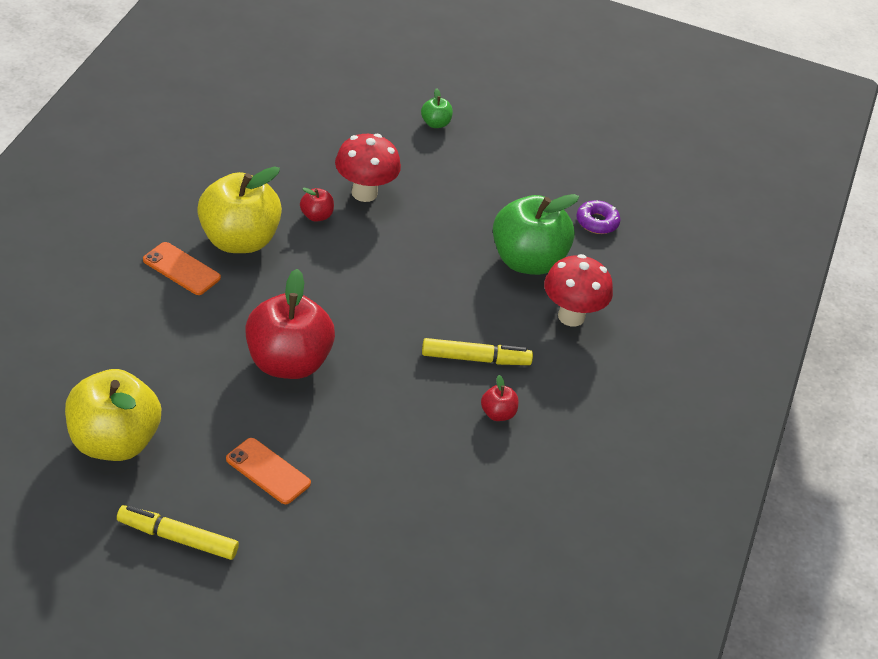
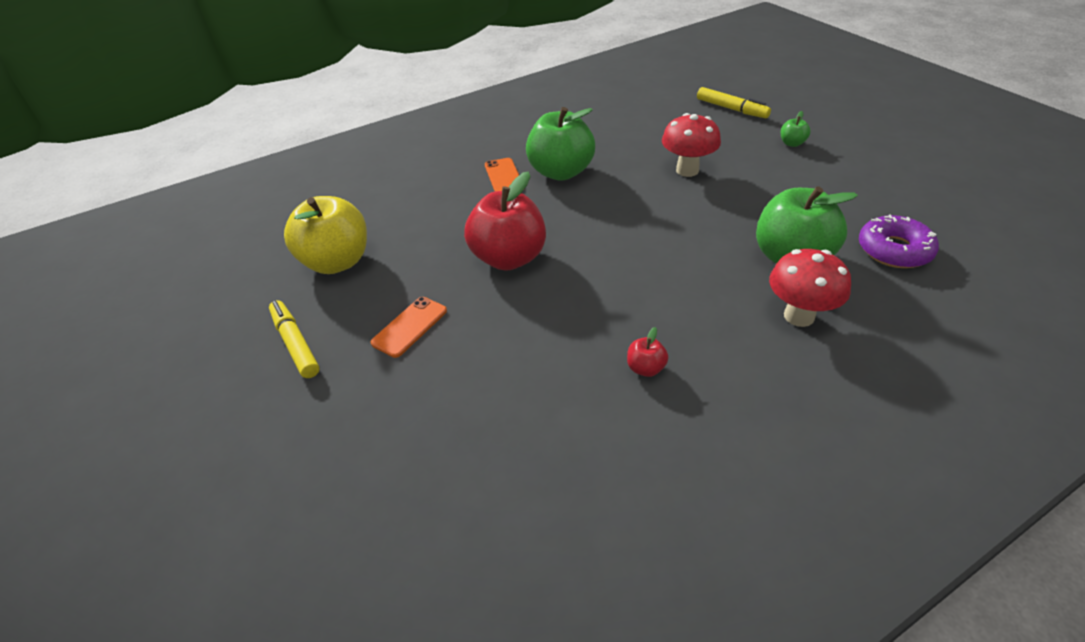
camera: 50 degrees right, 0 degrees up
(238, 240) = (561, 172): yellow apple -> green apple
(268, 471) = (409, 327): orange phone -> orange phone turned 45 degrees clockwise
(316, 216) = (634, 174): red apple -> none
(475, 359) = (668, 315): yellow marker -> yellow marker (731, 109)
(597, 222) = (894, 250): purple donut -> purple donut, size x1.56

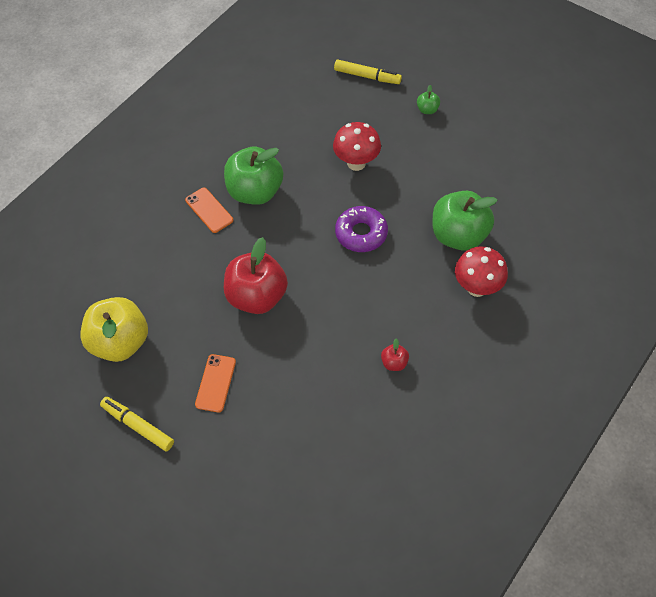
camera: 25 degrees left, 15 degrees up
(894, 250) = (523, 208): purple donut -> purple donut (361, 233)

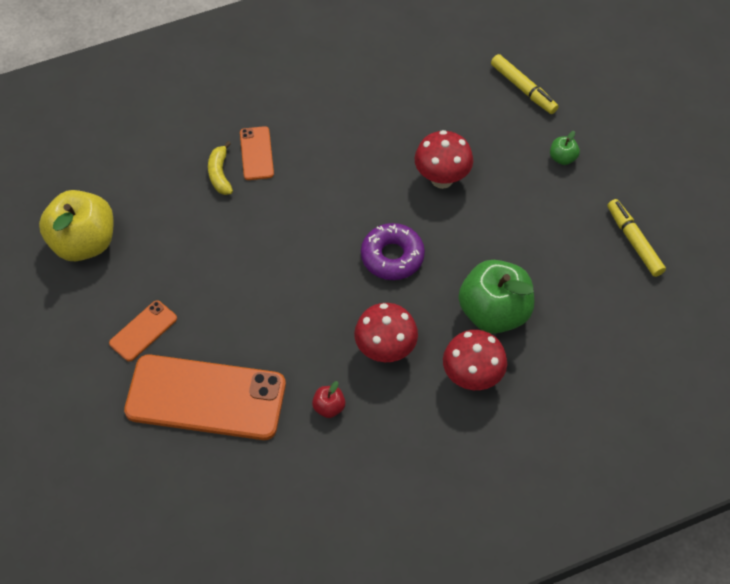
camera: 30 degrees right, 0 degrees up
(138, 426) = (46, 332): yellow marker -> yellow marker (634, 241)
(191, 238) = (220, 174): none -> yellow banana
(255, 192) = (315, 157): green apple -> none
(257, 297) = (241, 266): red apple -> none
(299, 406) = (206, 397): none -> orange phone
(404, 301) = (385, 351): none -> red mushroom

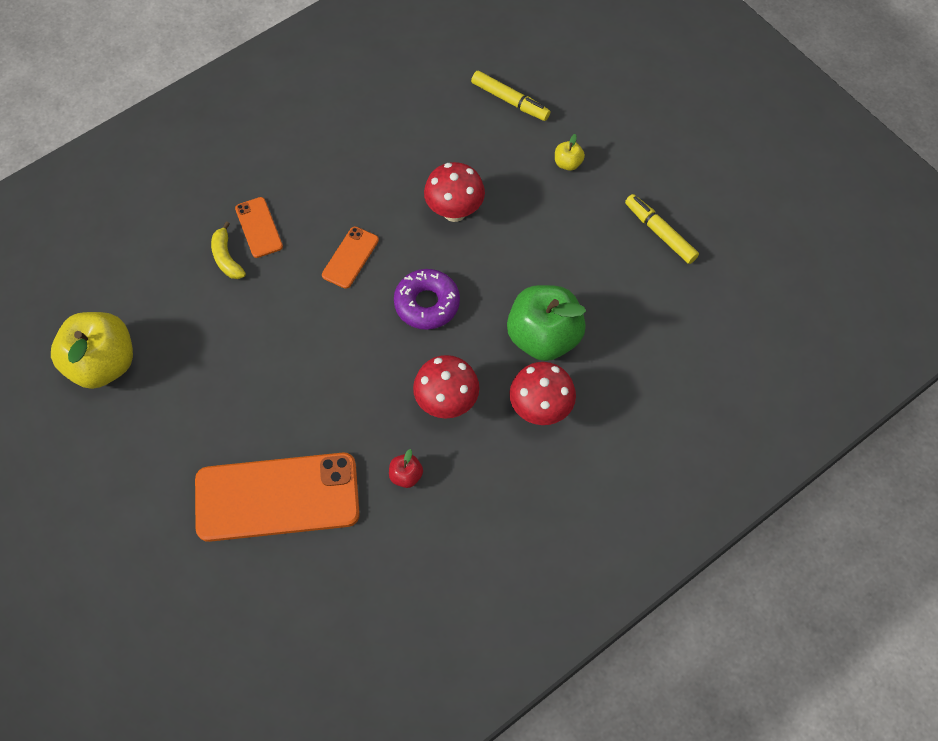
camera: 15 degrees left, 5 degrees up
(143, 331) = (192, 443): orange phone -> orange phone (350, 257)
(562, 158) = (568, 163): green apple -> yellow apple

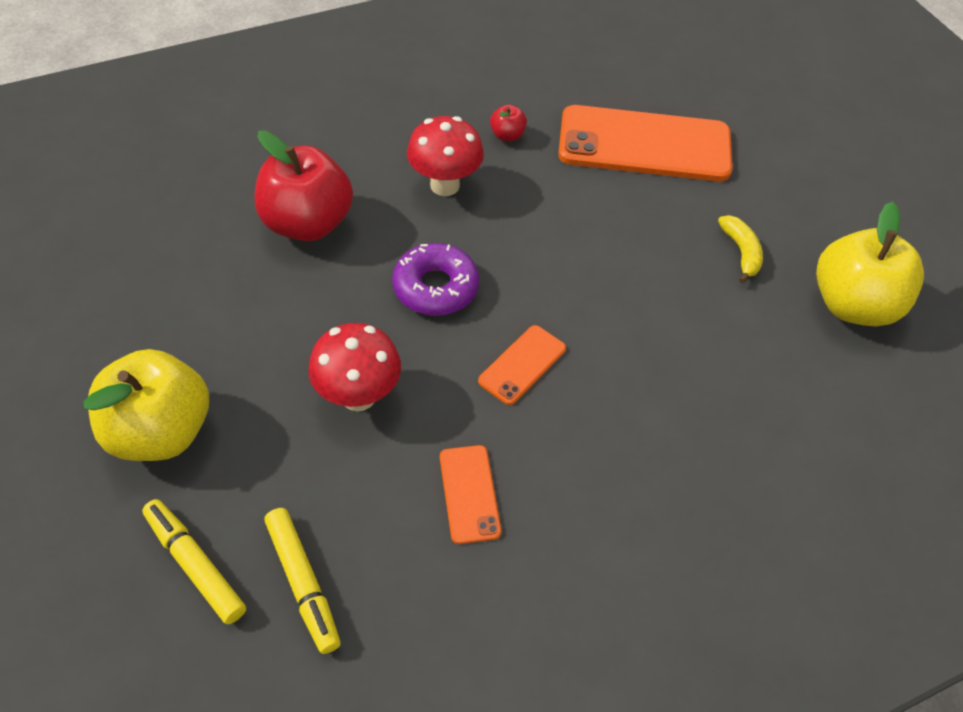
camera: 170 degrees left, 10 degrees down
(226, 258) = (696, 401): yellow banana -> yellow banana (741, 252)
(259, 227) = (648, 435): orange phone -> orange phone (469, 494)
(540, 409) = (344, 160): red mushroom -> none
(544, 337) = (307, 223): green apple -> red apple
(568, 163) = (161, 431): yellow apple -> yellow apple, size x2.36
(660, 232) = (94, 307): yellow marker -> yellow marker (303, 583)

